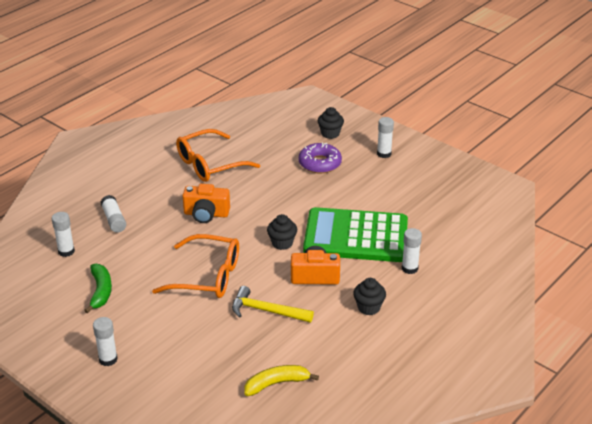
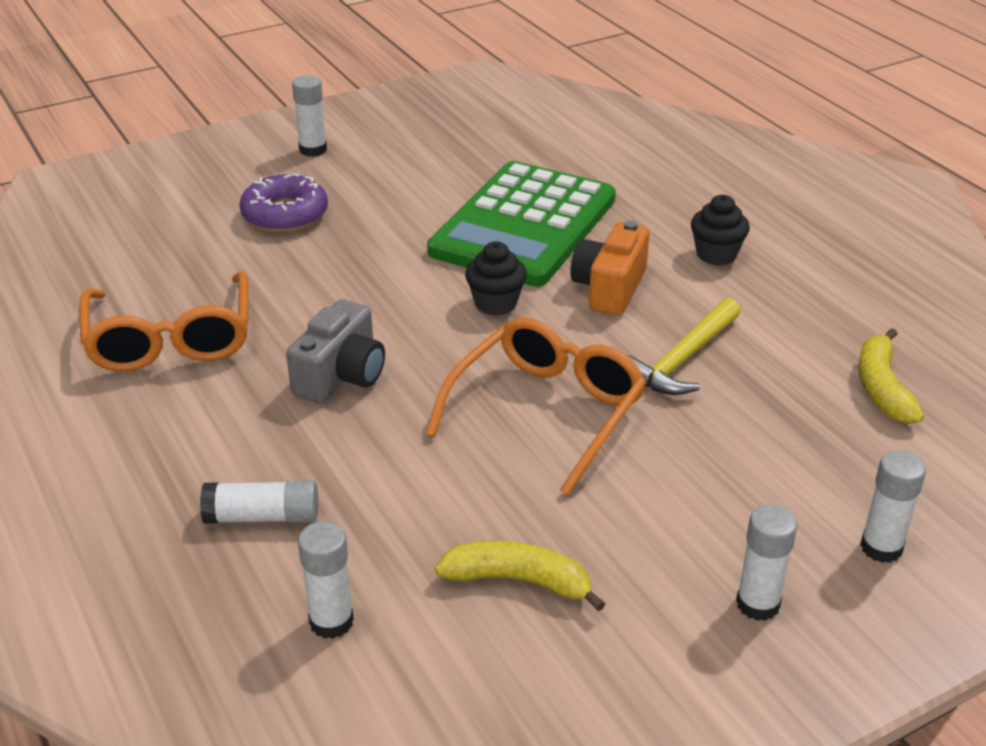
camera: 70 degrees left, 0 degrees up
(101, 291) = (519, 581): green banana -> yellow banana
(206, 214) = (341, 376): orange camera -> grey camera
(330, 133) = (202, 185): black cupcake -> none
(409, 268) = (635, 197): white glue stick -> white glue stick (881, 547)

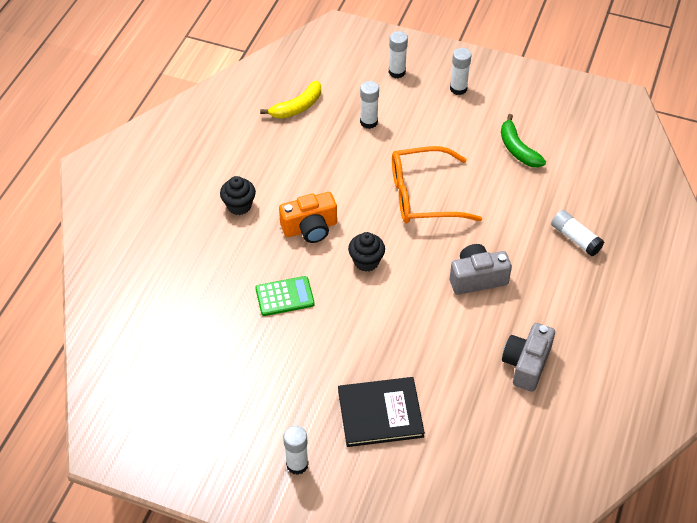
camera: 130 degrees left, 15 degrees up
(171, 340) = (526, 364): orange glasses -> grey camera
(285, 215) = (380, 413): purple donut -> black book
(331, 621) = (591, 183): white glue stick -> white glue stick (369, 122)
(519, 581) = (517, 149): yellow banana -> green banana
(524, 225) = (284, 296): green calculator -> green calculator, size x0.43
(682, 360) = (341, 174): yellow hammer -> none

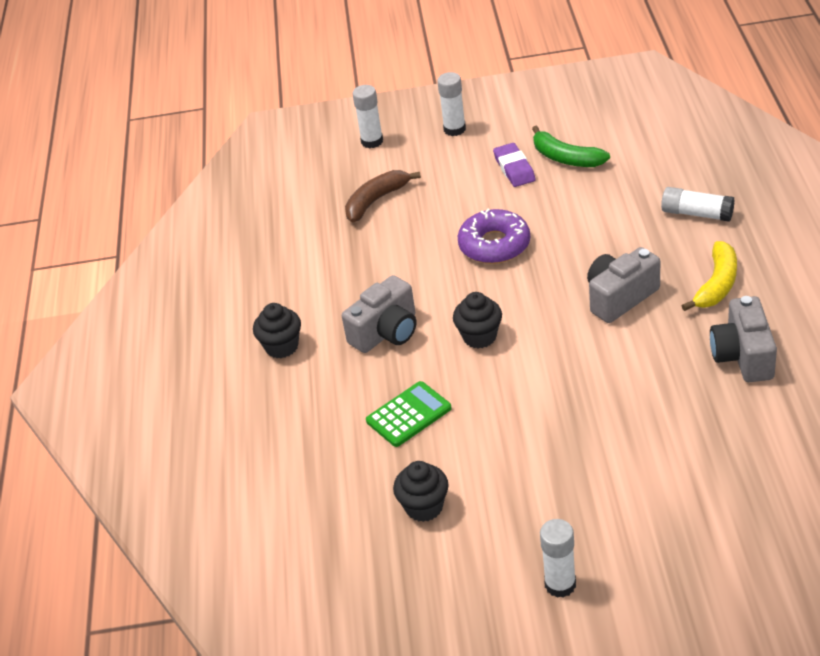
camera: 20 degrees left, 10 degrees down
(251, 367) = (424, 507): none -> black cupcake
(297, 107) = (279, 220): yellow banana -> yellow banana (717, 284)
(310, 228) = (386, 332): orange camera -> grey camera
(369, 122) = (376, 201): white glue stick -> brown banana
(380, 413) = (617, 483): black book -> none
(423, 196) = (494, 245): orange glasses -> purple donut
(477, 141) = (514, 168): none -> purple eraser

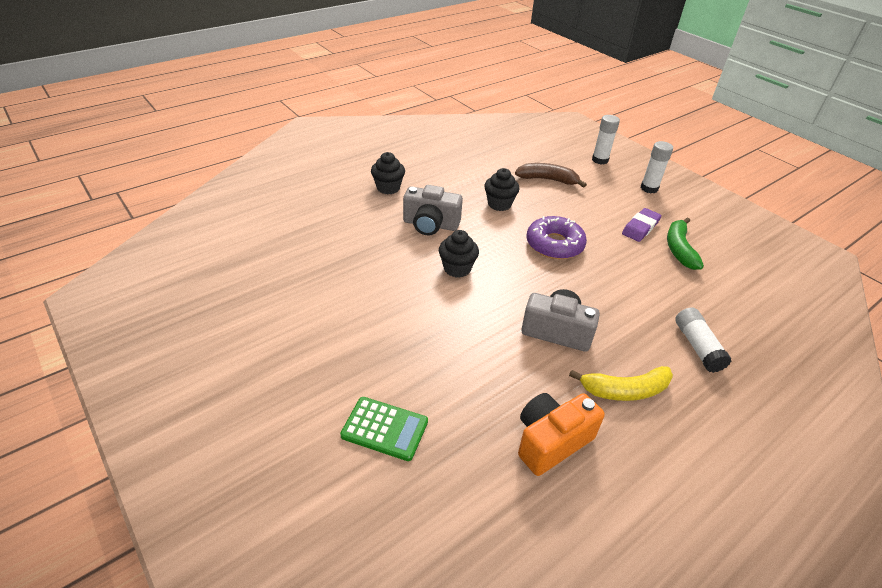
camera: 50 degrees right, 0 degrees up
(408, 415) = (359, 261): green calculator -> green calculator (385, 428)
(424, 507) = (274, 298): black cupcake -> black cupcake (499, 204)
(560, 584) = (220, 403): white glue stick -> none
(743, 356) = (551, 441): grey camera -> orange camera

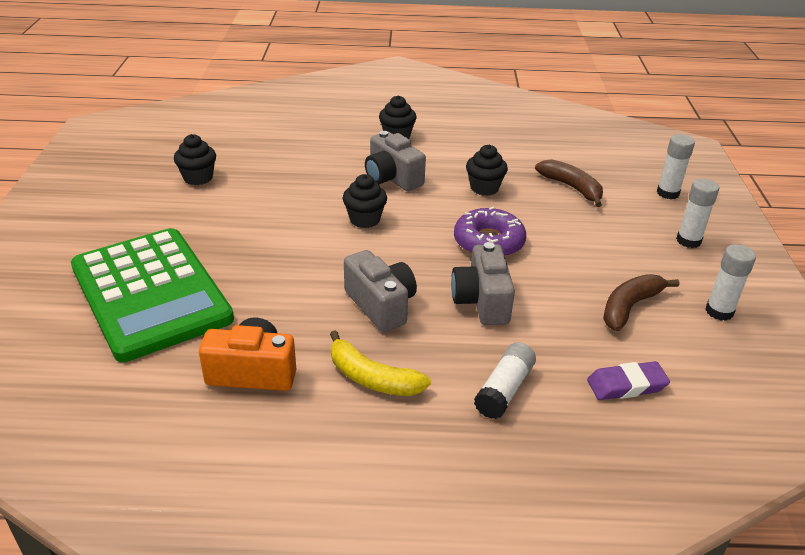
camera: 40 degrees right, 5 degrees down
(276, 298) = (198, 178): none -> black cupcake
(385, 428) = (151, 293): green calculator -> green calculator, size x2.32
(607, 291) = (482, 301): none -> grey camera
(640, 228) = (613, 269): purple eraser -> purple eraser (626, 385)
(679, 249) = (629, 307): green banana -> brown banana
(717, 228) = (719, 311): none -> white glue stick

